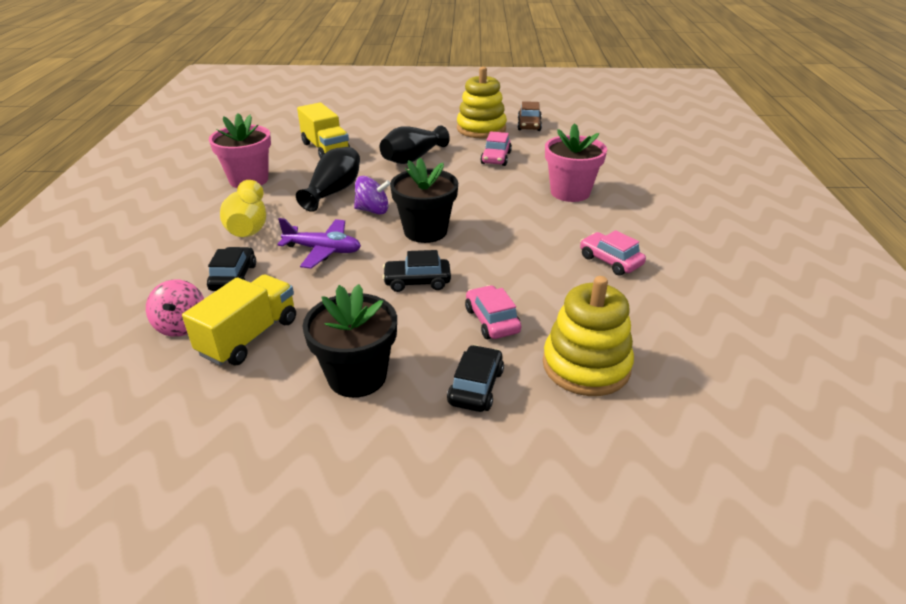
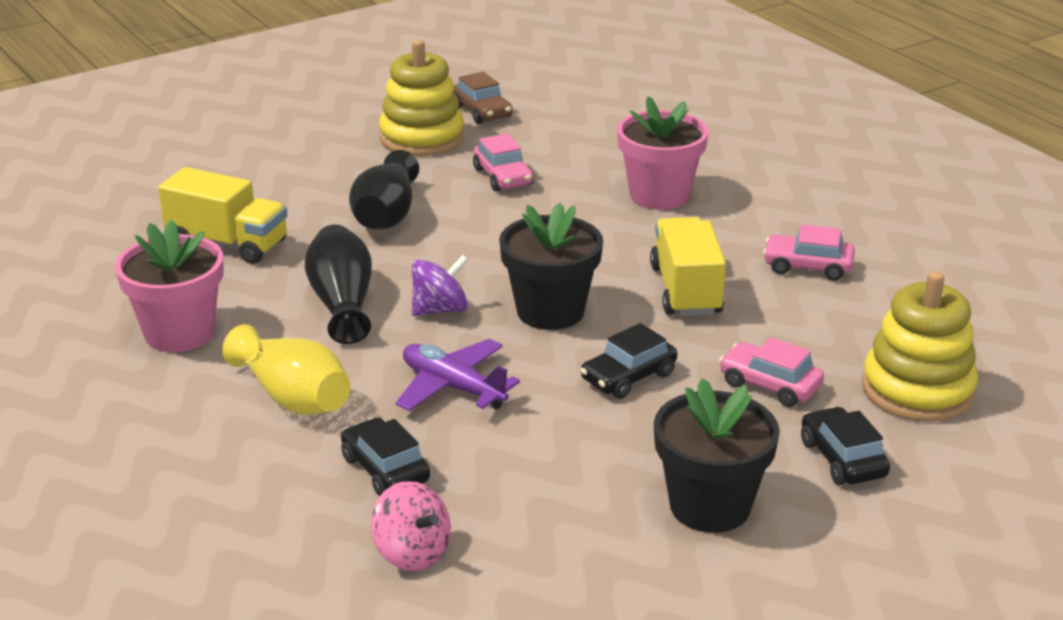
camera: 35 degrees left, 5 degrees down
(249, 337) = (521, 525): yellow truck -> yellow truck (686, 290)
(323, 250) = (453, 387): purple plane -> purple plane turned 120 degrees counterclockwise

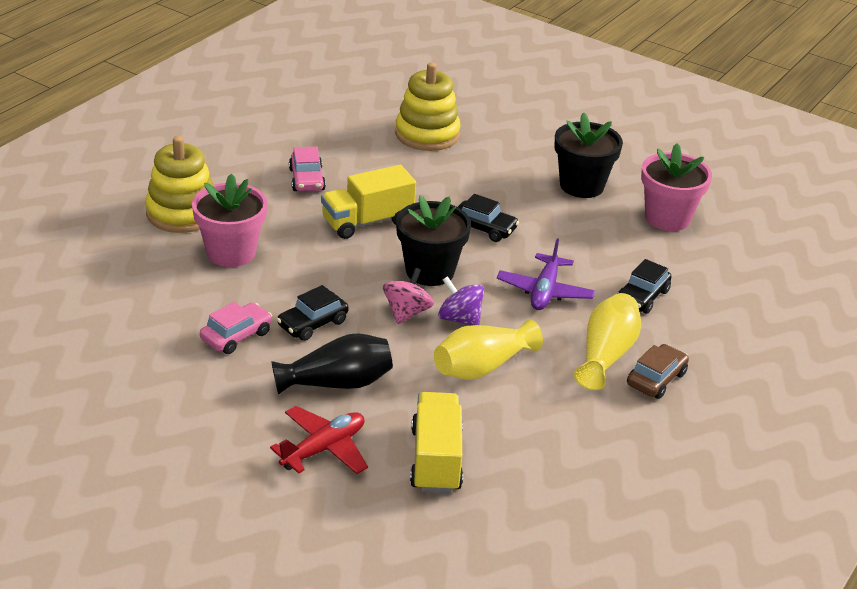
camera: 115 degrees left, 5 degrees up
(179, 333) = (576, 436): pink flower pot -> pink flower pot (667, 218)
(298, 192) = (323, 449): none -> red plane
(342, 303) = (482, 367): black vase -> yellow vase
(412, 552) = (698, 270): pink spinning top -> pink spinning top (406, 312)
(422, 138) = (177, 403): yellow stacking toy -> yellow stacking toy (182, 213)
(482, 111) = (102, 379): brown car -> brown car (656, 379)
(770, 385) = (456, 179): pink car -> none
(842, 459) = (509, 152): black car -> black car (312, 324)

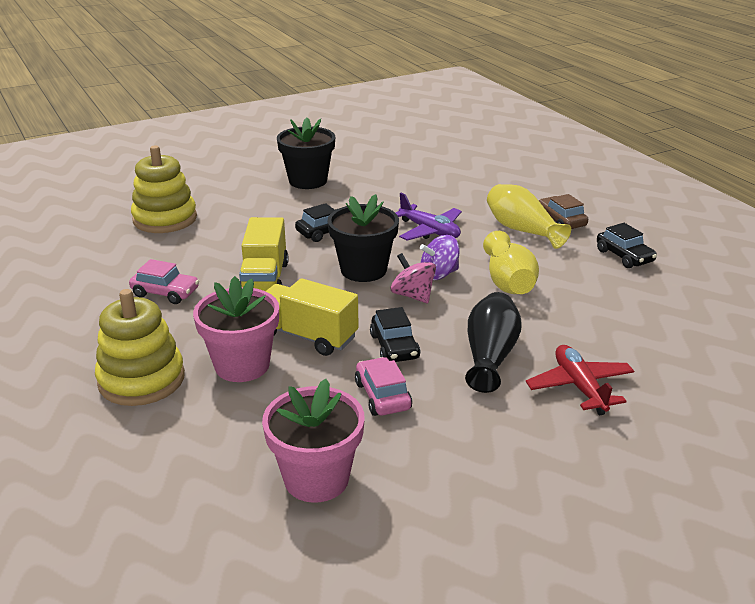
camera: 60 degrees left, 5 degrees down
(436, 460) = (616, 334): yellow truck -> yellow truck (307, 336)
(642, 297) = (463, 199): black car -> black car (624, 256)
(667, 218) = (378, 165): pink flower pot -> pink flower pot (316, 479)

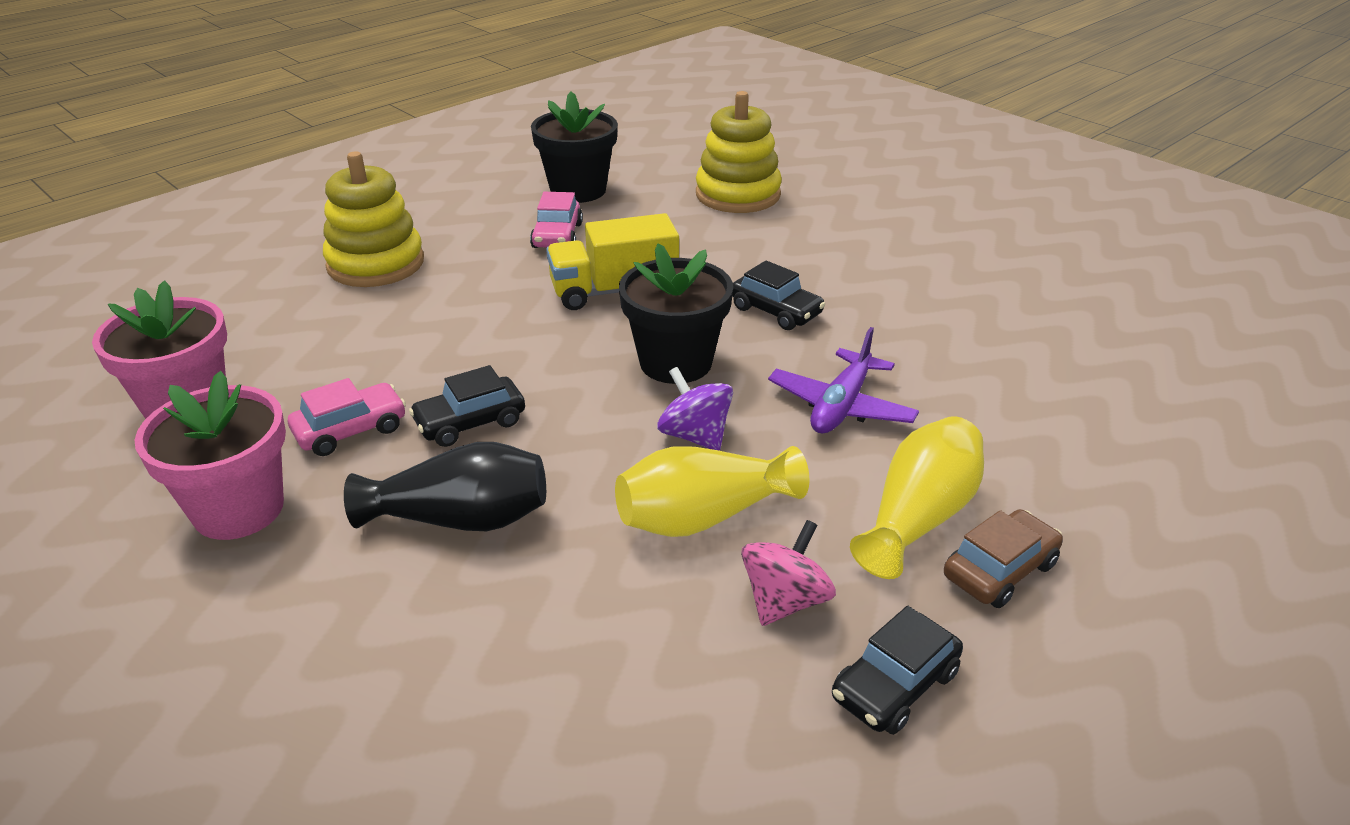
camera: 75 degrees right, 5 degrees up
(242, 365) = (410, 316): pink flower pot -> pink flower pot (238, 509)
(307, 336) = (483, 348): yellow truck -> none
(308, 181) = (934, 267): black flower pot -> black flower pot (578, 190)
(413, 295) = (617, 419): pink spinning top -> pink spinning top (785, 601)
(579, 387) = (382, 633): red plane -> none

